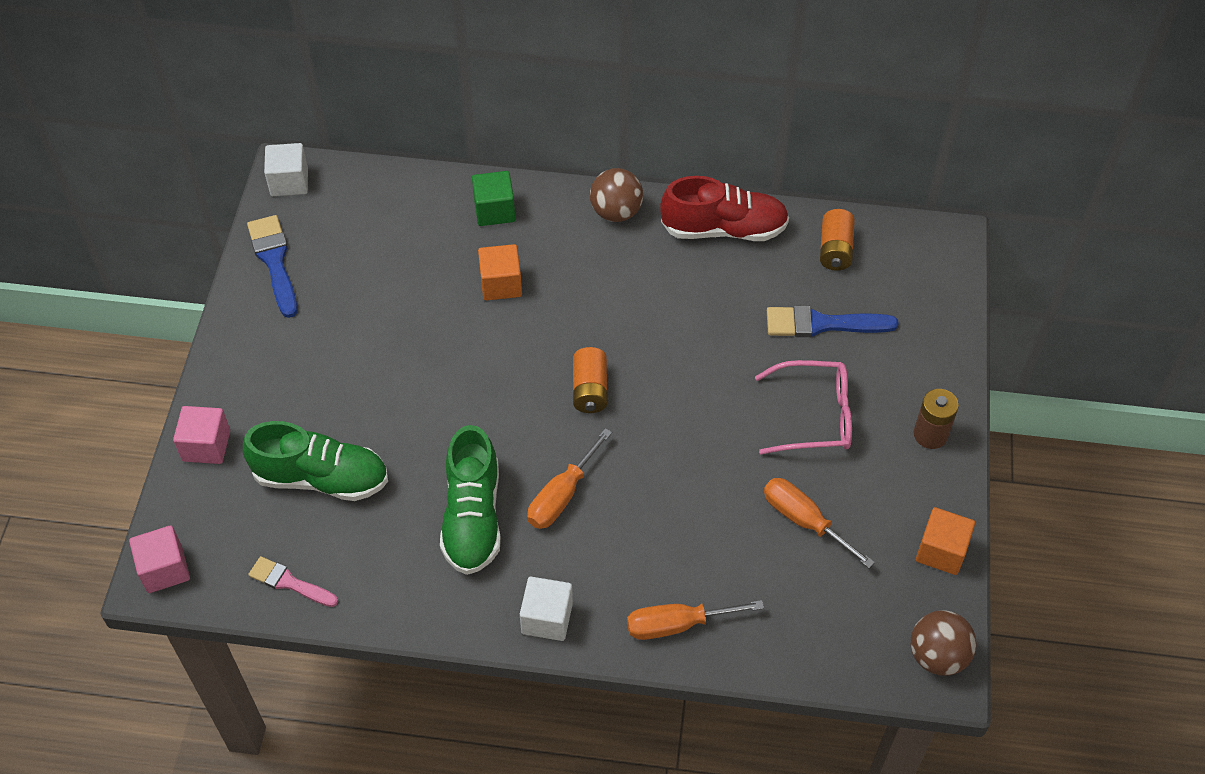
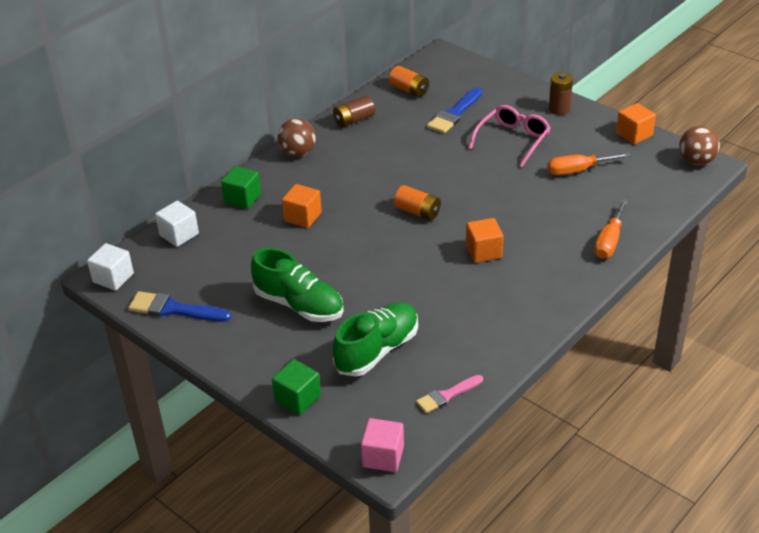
camera: 55 degrees left, 15 degrees down
(206, 446) = (297, 398): pink cube -> green cube
(472, 517) = (467, 294): green shoe -> green shoe (299, 305)
(547, 618) = (565, 290): white cube -> white cube (179, 234)
(562, 496) = (483, 251): orange screwdriver -> orange cube
(724, 229) = (354, 120): red shoe -> brown battery

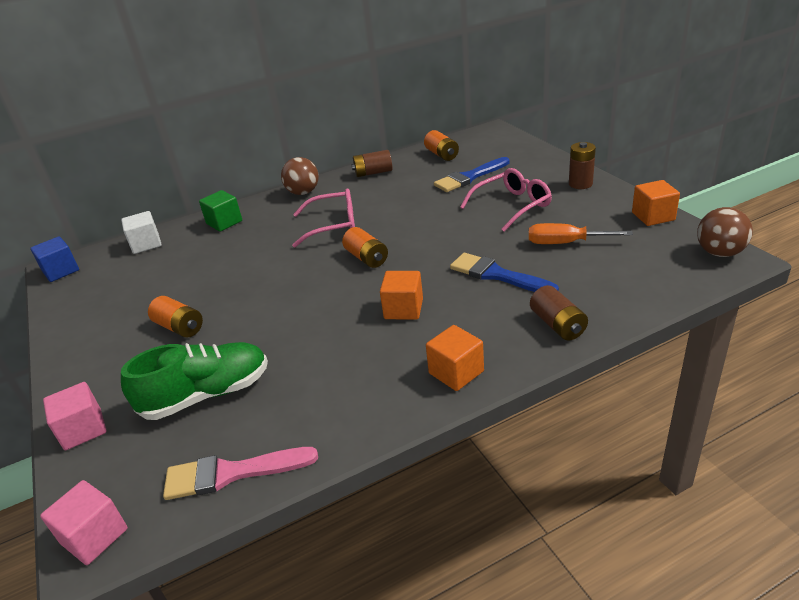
camera: 25 degrees right, 5 degrees down
(113, 278) = (61, 271): white cube -> blue cube
(174, 309) = (75, 308): blue brush -> blue brush (497, 275)
(297, 398) = (83, 429): green cube -> pink cube
(299, 305) = (179, 327): green shoe -> orange battery
(303, 217) = (258, 246): orange cube -> orange cube (456, 372)
(360, 184) = (333, 225): none -> pink glasses
(447, 395) = (232, 473): pink brush -> pink brush, size x1.52
(609, 241) = (557, 325): orange screwdriver -> brown battery

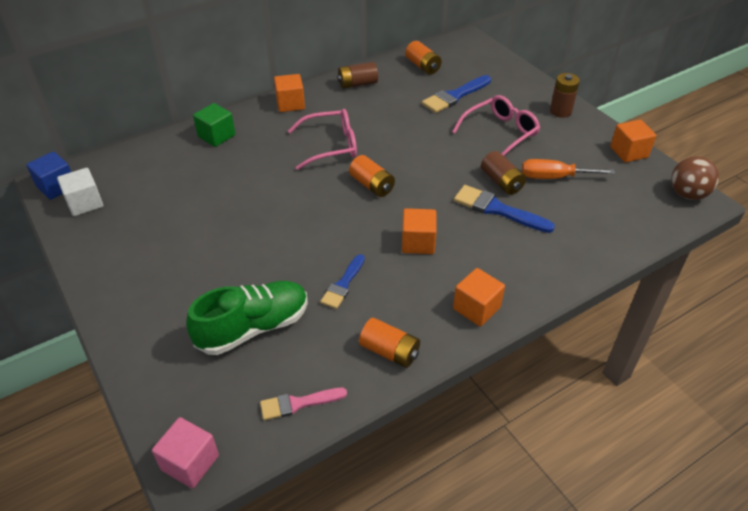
camera: 10 degrees left, 10 degrees up
(83, 429) = (143, 362): pink cube -> none
(146, 244) = (140, 158): white cube -> white cube (85, 203)
(179, 327) = (205, 256): orange battery -> orange battery (389, 351)
(232, 473) = (298, 403): pink brush -> pink brush, size x0.66
(303, 192) = (290, 104): brown ball -> orange cube
(313, 351) = (343, 284): none -> blue brush
(557, 325) = (557, 263): brown battery -> brown battery (501, 182)

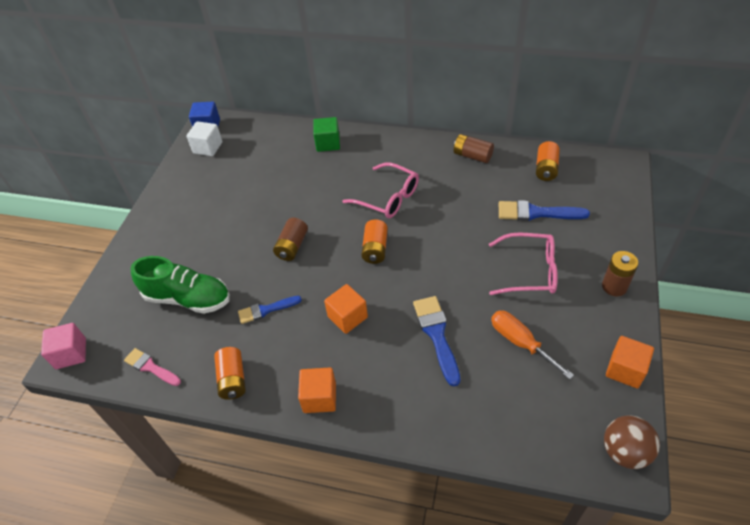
camera: 50 degrees right, 5 degrees up
(290, 104) = (404, 145): orange cube -> none
(501, 182) = (471, 314): brown battery -> brown battery (292, 246)

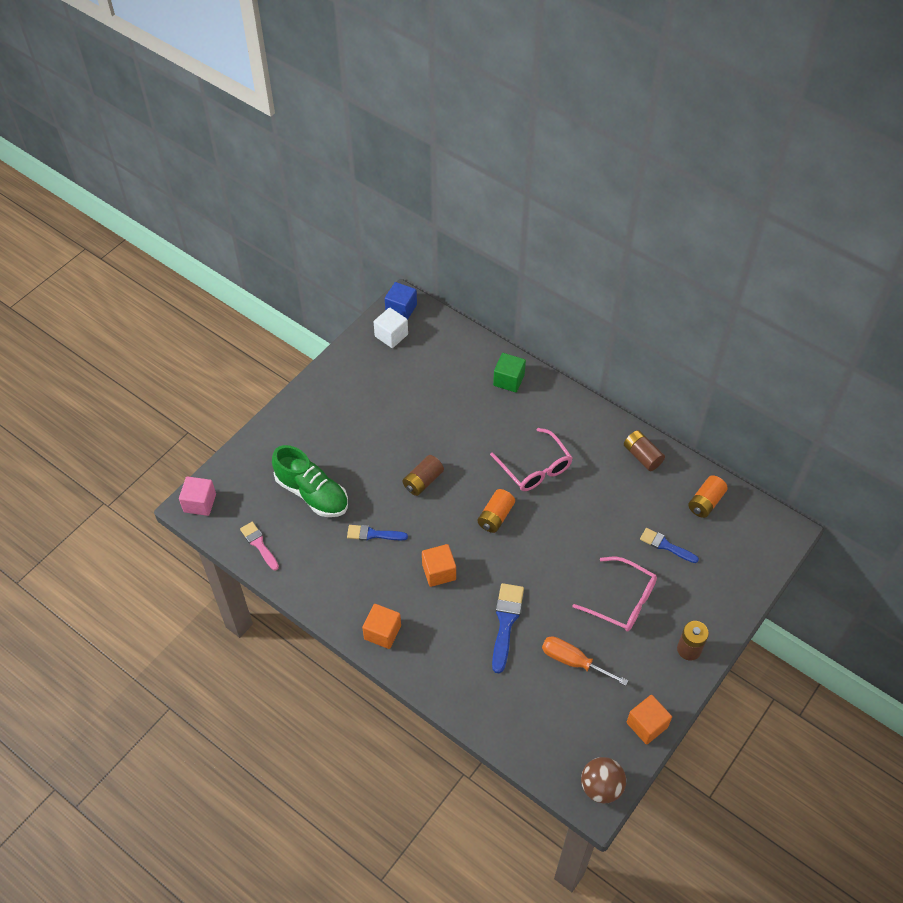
camera: 20 degrees right, 5 degrees up
(232, 379) = (320, 585): orange battery -> none
(520, 342) = (573, 661): orange screwdriver -> orange screwdriver turned 45 degrees counterclockwise
(536, 213) = (665, 545): blue brush -> blue brush, size x0.66

